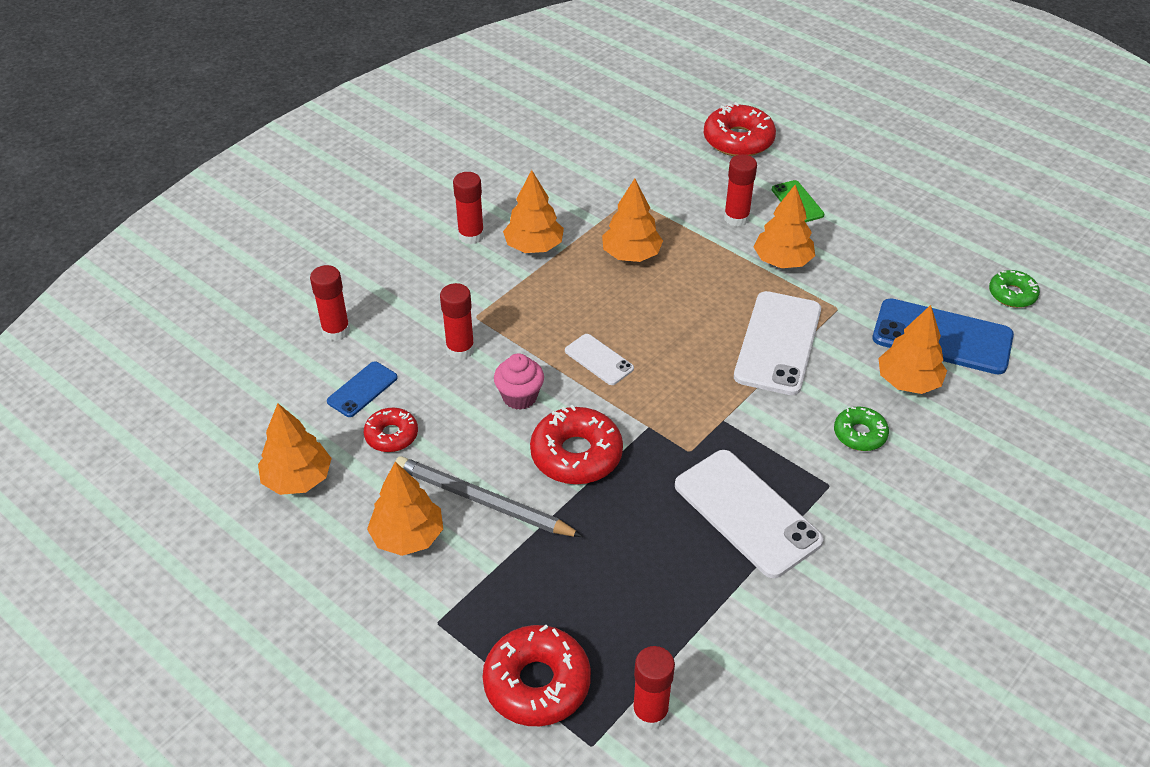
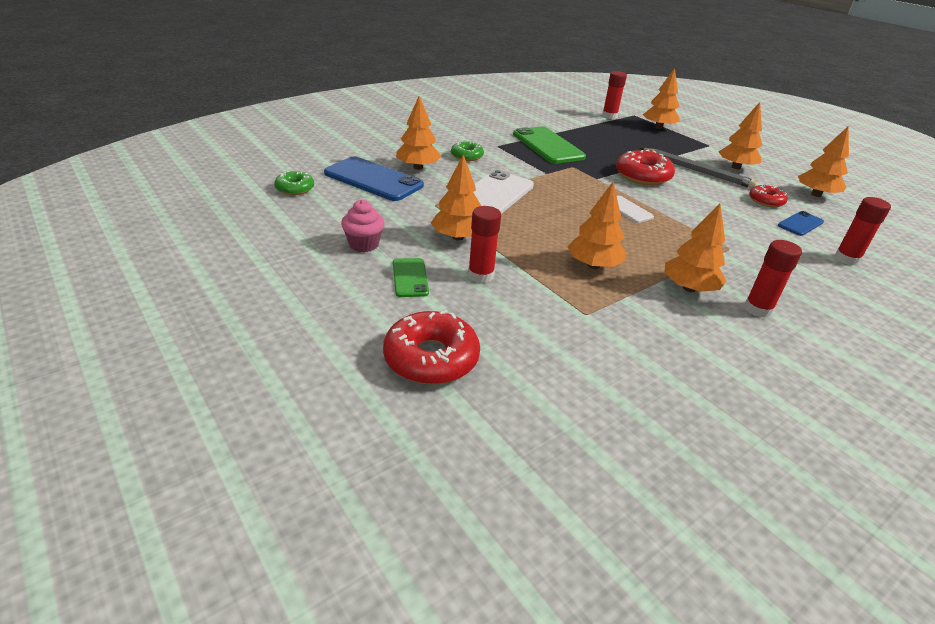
camera: 170 degrees left, 10 degrees down
(460, 349) = (735, 232): red glue stick -> none
(519, 397) = (683, 202): pink cupcake -> pink cupcake (364, 244)
(537, 683) = (658, 127): red donut -> orange tree
(747, 513) = (548, 146): white phone -> green phone

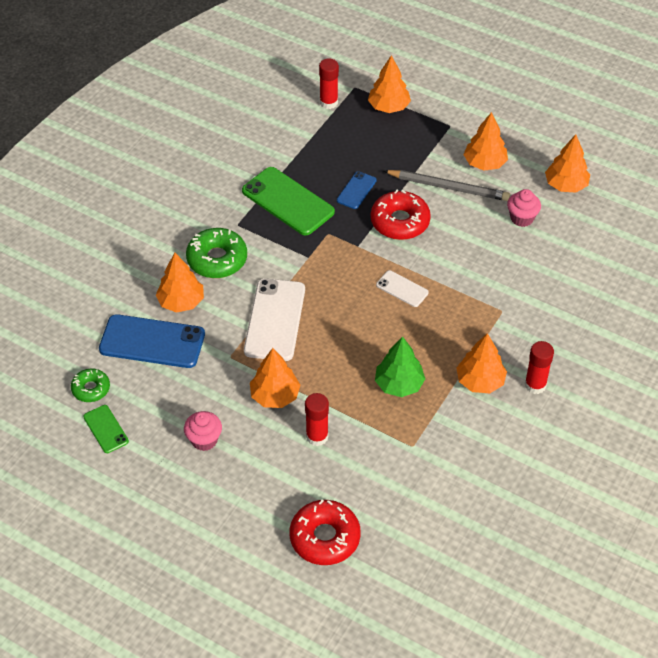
camera: 20 degrees left, 15 degrees up
(410, 278) = (264, 463): green phone -> green phone (105, 429)
(467, 156) = (217, 259): green donut -> green donut, size x1.69
(593, 265) = (399, 384): orange tree -> green tree
(766, 201) = (522, 218): red donut -> pink cupcake
(800, 224) = (556, 245): blue phone -> blue phone (356, 190)
(846, 259) = (597, 285): red glue stick -> none

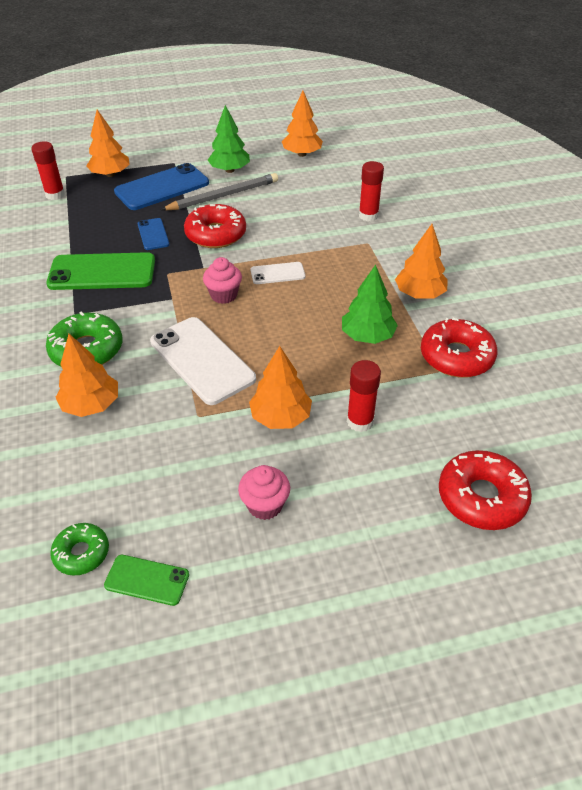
camera: 45 degrees left, 5 degrees down
(152, 342) = (101, 459): blue phone -> blue phone (162, 187)
(437, 446) = (456, 356): none -> red donut
(484, 163) = (229, 170): orange tree -> green tree
(522, 218) = (300, 185): pink cupcake -> pink cupcake (224, 295)
(535, 385) = (457, 271): red glue stick -> red glue stick (368, 215)

